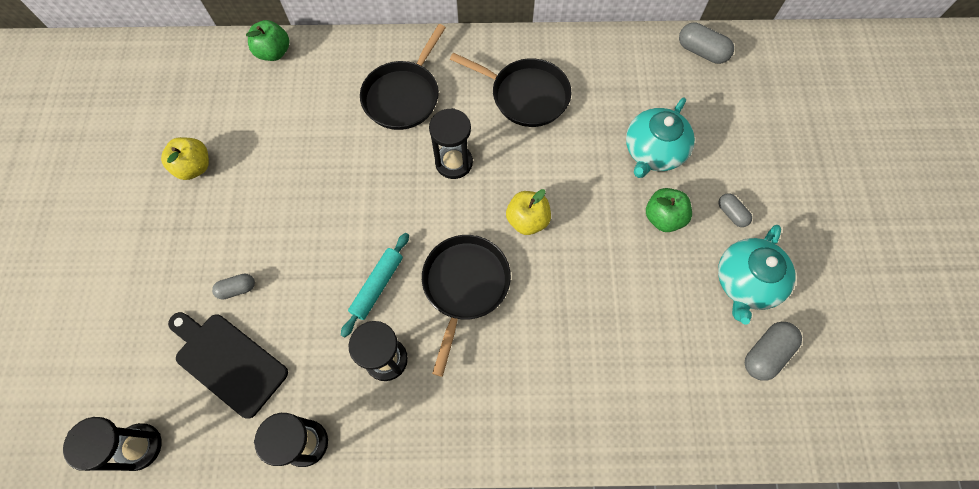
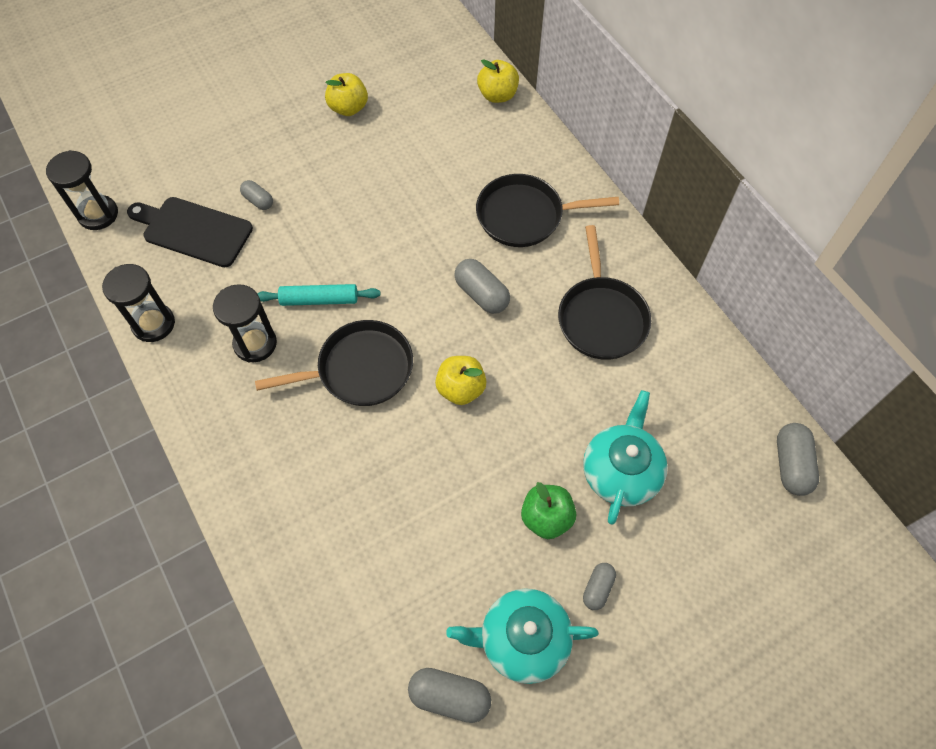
camera: 60 degrees right, 5 degrees down
(228, 361) = (193, 231): black cutting board -> black cutting board turned 75 degrees counterclockwise
(274, 52) = (497, 95): green apple -> yellow apple
(454, 162) = (481, 294): black hourglass -> grey capsule
(653, 151) = (621, 471): turquoise teapot -> turquoise teapot turned 105 degrees clockwise

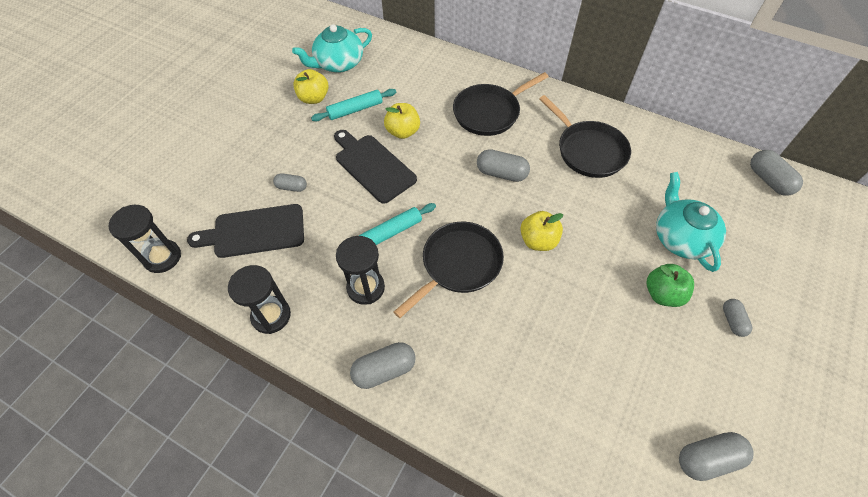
camera: 30 degrees left, 5 degrees down
(216, 432) = (384, 370): none -> grey capsule
(353, 217) = (373, 166): none -> black cutting board
(381, 142) = (355, 110): none -> turquoise rolling pin
(497, 95) = (412, 49): yellow apple -> yellow apple (403, 132)
(522, 639) = (718, 385): turquoise teapot -> turquoise teapot (338, 63)

